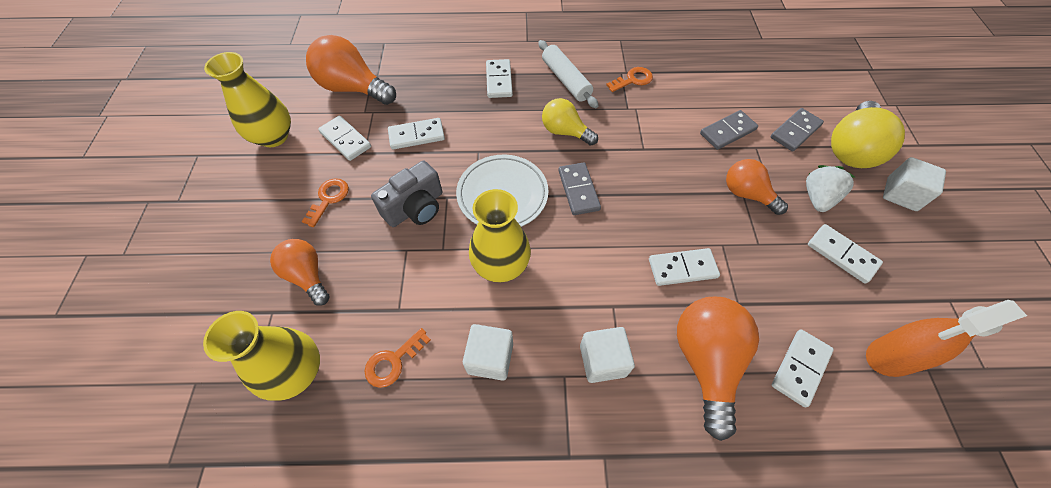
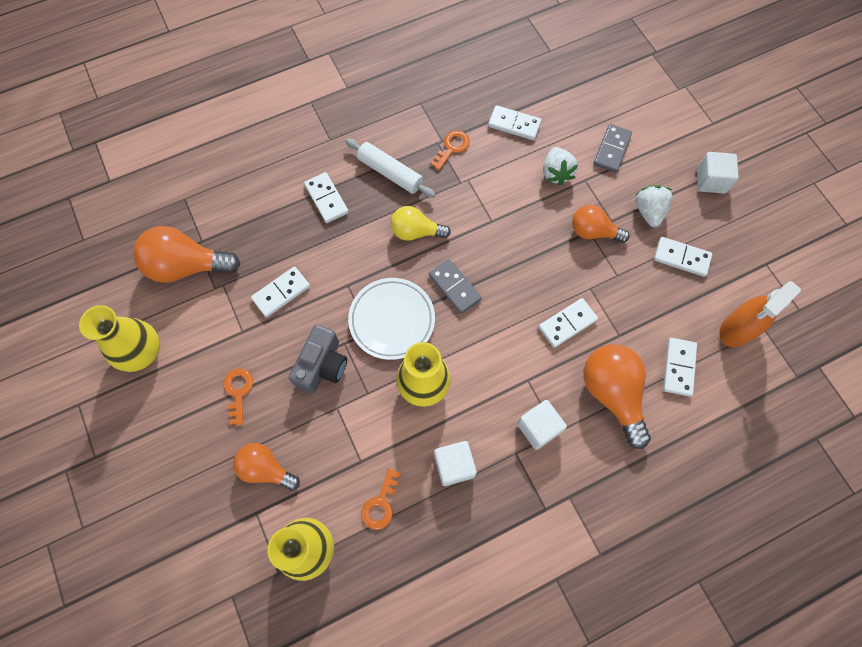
camera: 25 degrees left, 10 degrees up
(346, 140) = (215, 326): white domino -> white domino (514, 124)
(727, 131) = (556, 173): grey domino -> white strawberry
(850, 149) = (661, 150): yellow light bulb -> none

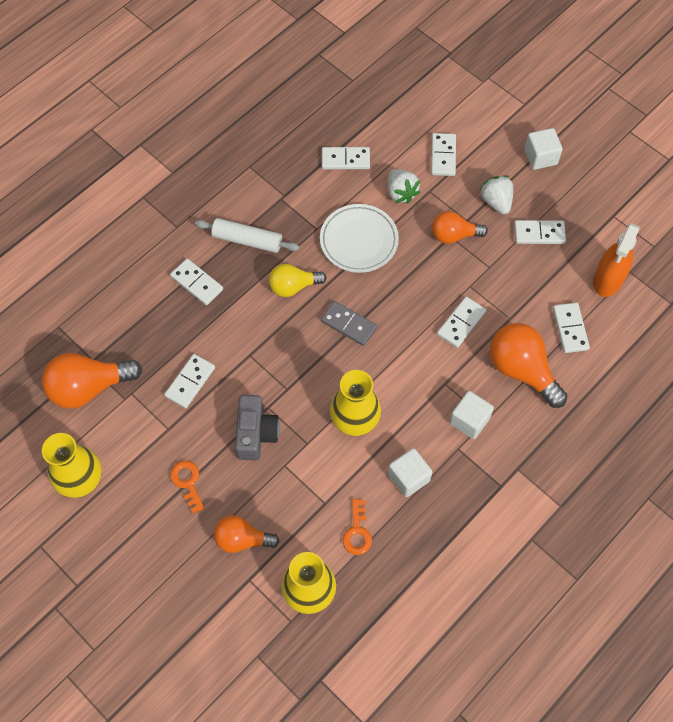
camera: 20 degrees left, 5 degrees down
(392, 320) = (303, 372): white plate -> white plate (359, 241)
(452, 148) = (296, 199): orange key -> none
(611, 149) = (443, 156): grey domino -> white domino

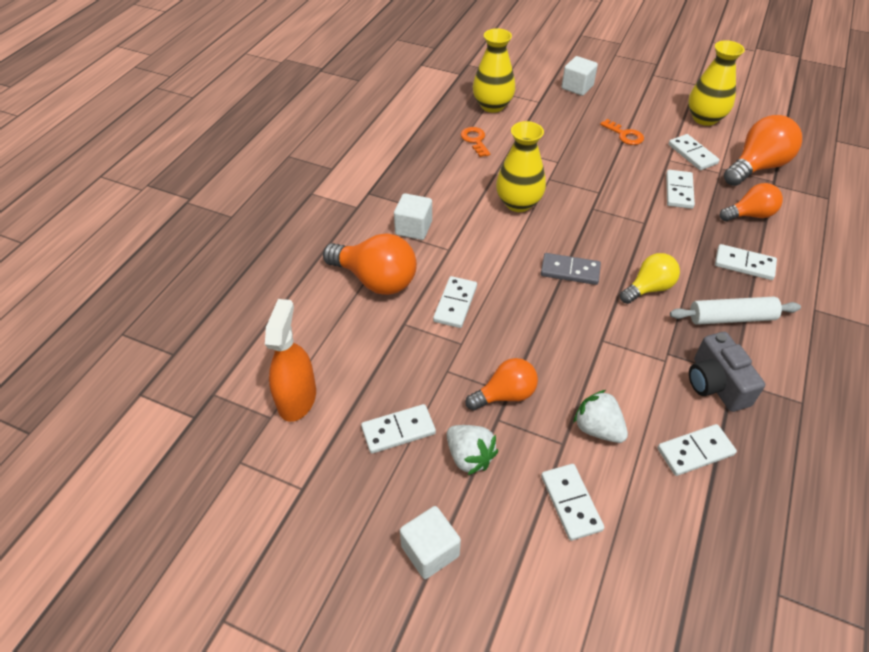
camera: 160 degrees right, 15 degrees down
(242, 539) = (559, 117): orange light bulb -> orange light bulb (750, 215)
(256, 433) = (596, 174): grey camera -> grey camera (716, 384)
(359, 241) = (612, 354): white plate -> none
(408, 477) = (450, 179): white cube -> white cube (577, 87)
(570, 329) = (333, 332): white domino -> white domino (692, 154)

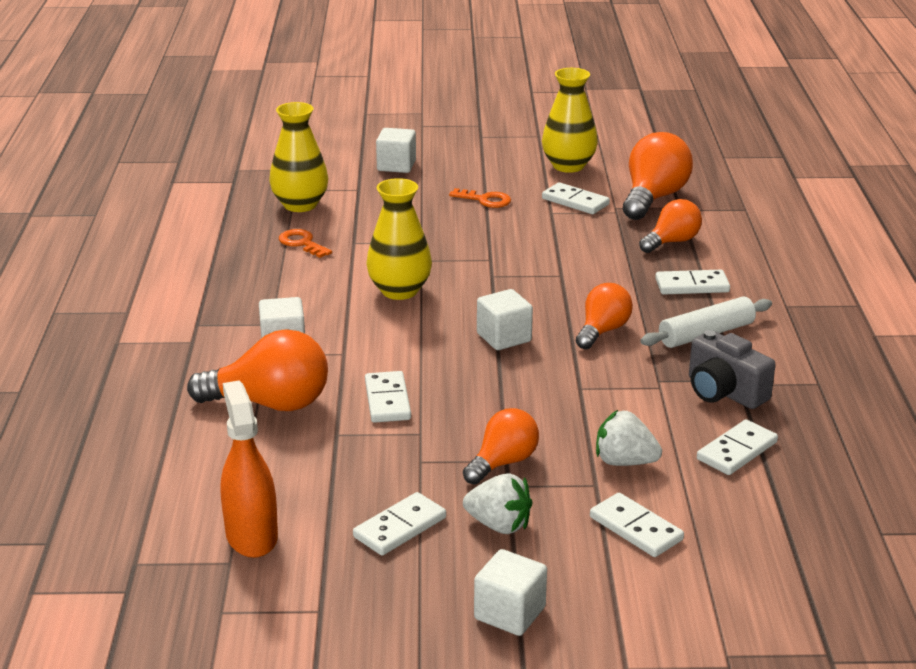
camera: 25 degrees left, 20 degrees down
(570, 271) = (504, 337): grey domino -> white cube
(648, 288) = (602, 331): yellow light bulb -> orange light bulb
(679, 191) = (581, 238): white domino -> none

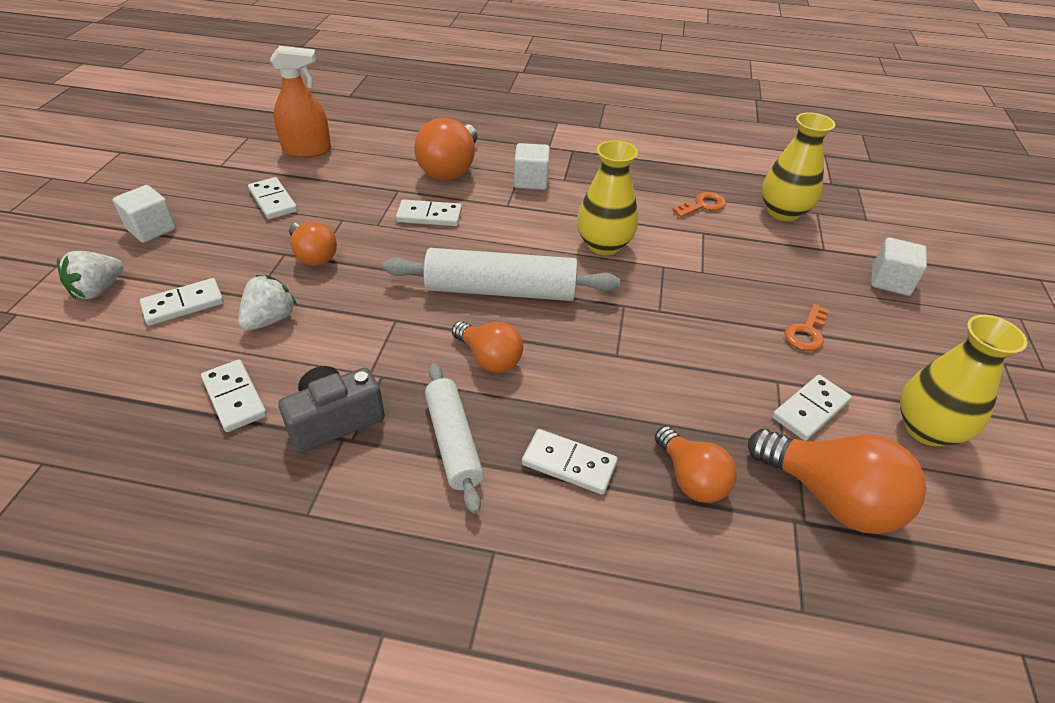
camera: 100 degrees right, 15 degrees up
(499, 525) = (242, 240): white strawberry -> white strawberry (98, 290)
(504, 337) = (501, 290): white cube -> white rolling pin
(692, 285) = (569, 464): white domino -> white domino turned 75 degrees counterclockwise

